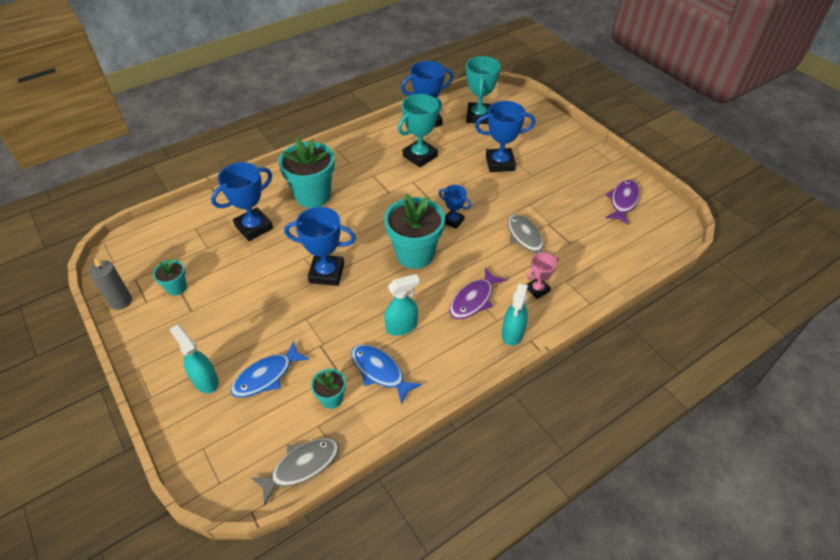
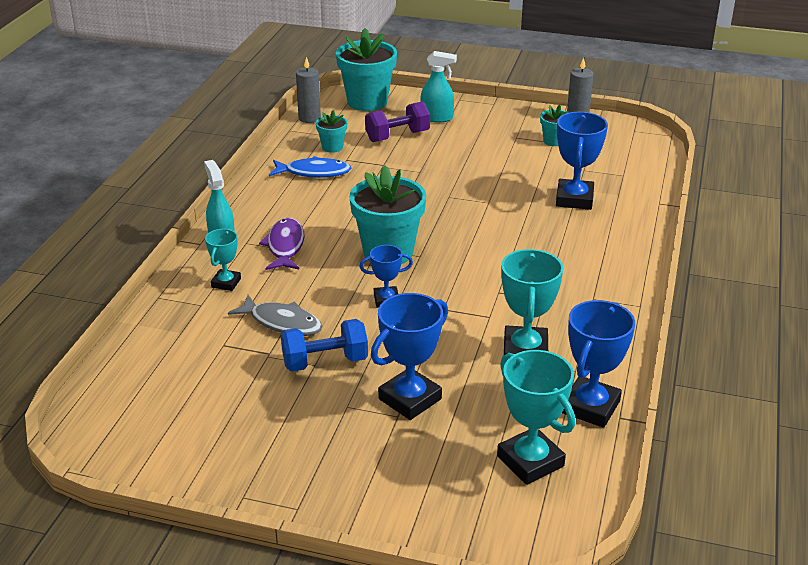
camera: 140 degrees right, 15 degrees down
(266, 376) = (397, 136): blue fish -> purple dumbbell
(301, 466) = (309, 118): grey fish -> grey candle
(313, 196) = (570, 248): turquoise flower pot -> turquoise flower pot (367, 102)
(326, 273) = (450, 202): blue trophy -> none
(402, 326) = (330, 201): turquoise spray bottle -> none
(523, 202) = (325, 362): none -> blue dumbbell
(537, 289) = (226, 283): pink trophy -> turquoise trophy
(623, 201) = (186, 435): purple fish -> none

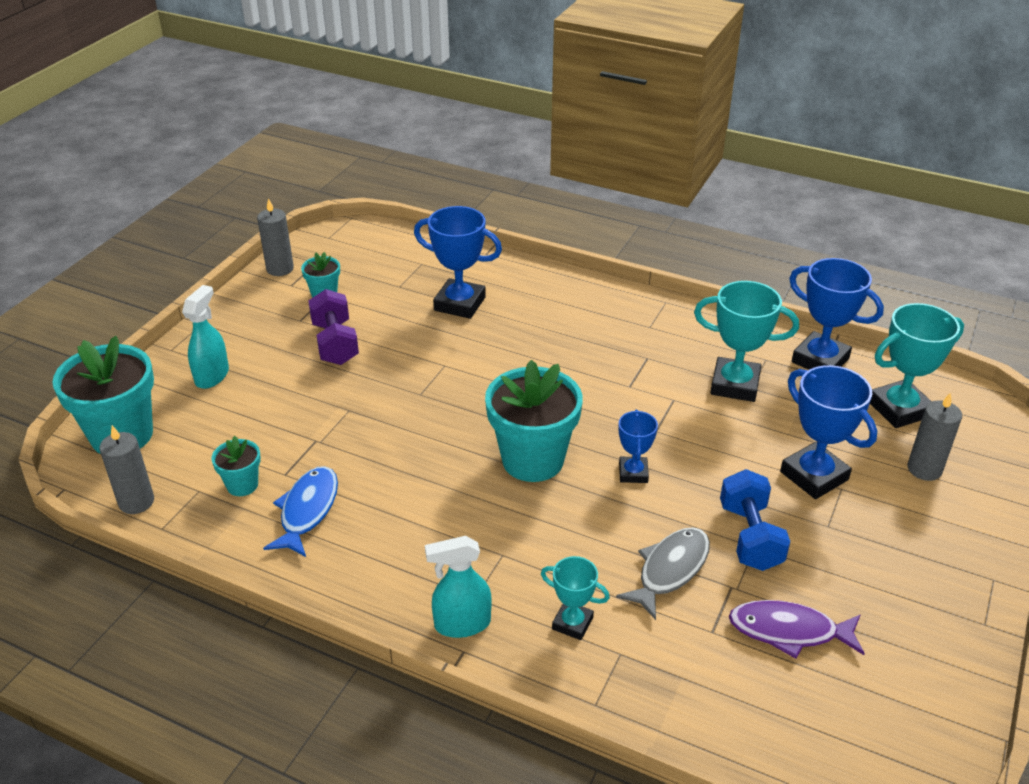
camera: 80 degrees left, 5 degrees up
(285, 246) = (495, 555): purple fish -> purple fish (789, 631)
(397, 136) = (244, 418): purple dumbbell -> purple dumbbell (335, 343)
(440, 473) = (924, 469): none -> grey candle

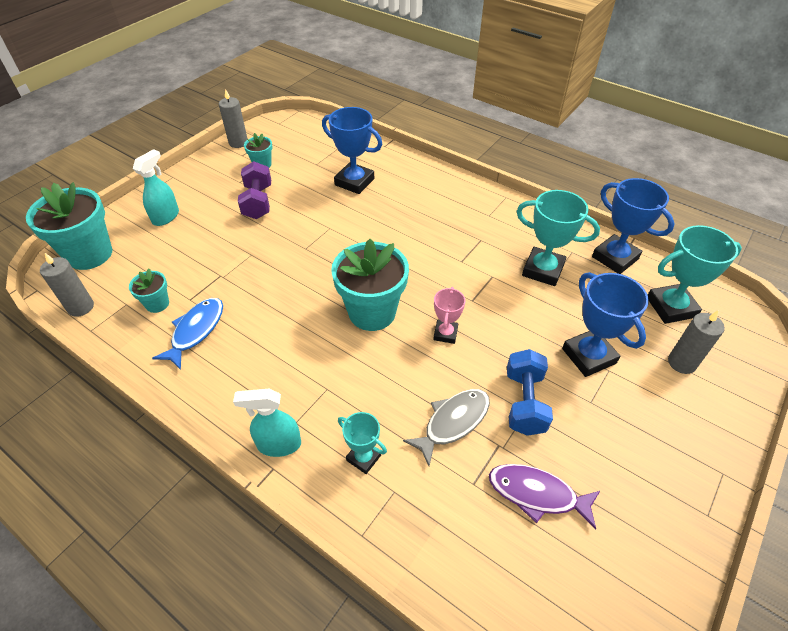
camera: 10 degrees right, 10 degrees up
(633, 473) = (445, 333): blue trophy -> pink trophy

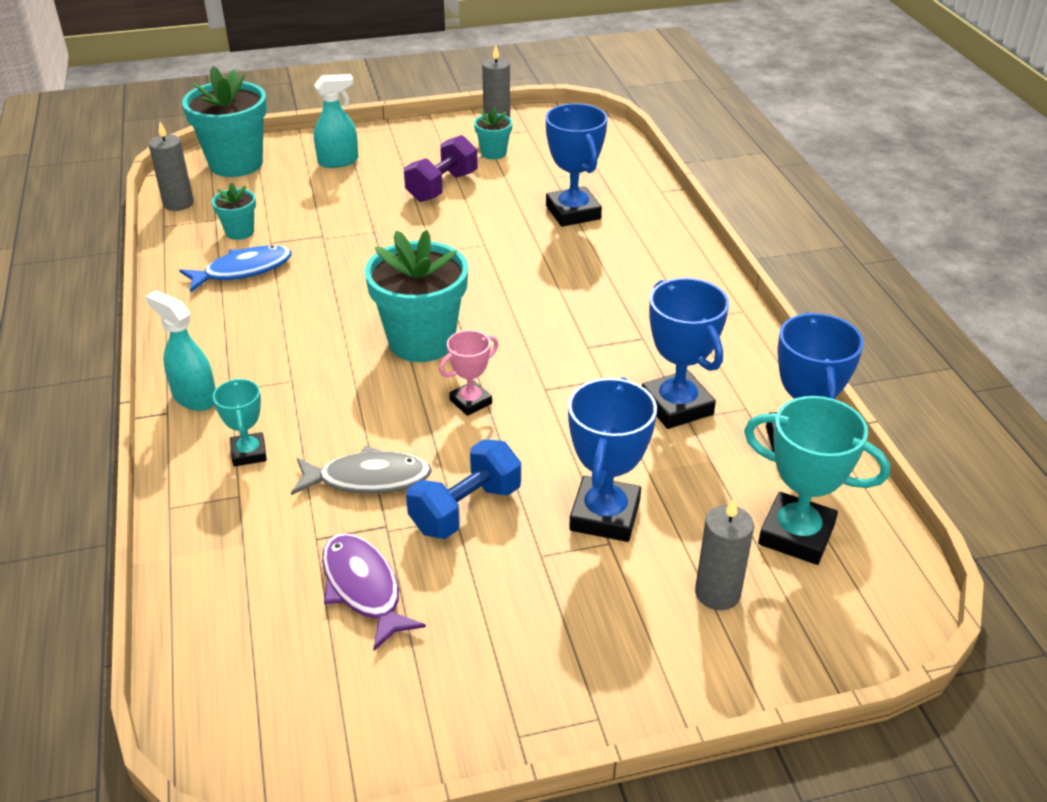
camera: 40 degrees right, 10 degrees down
(543, 270) = (677, 406): turquoise trophy -> blue trophy

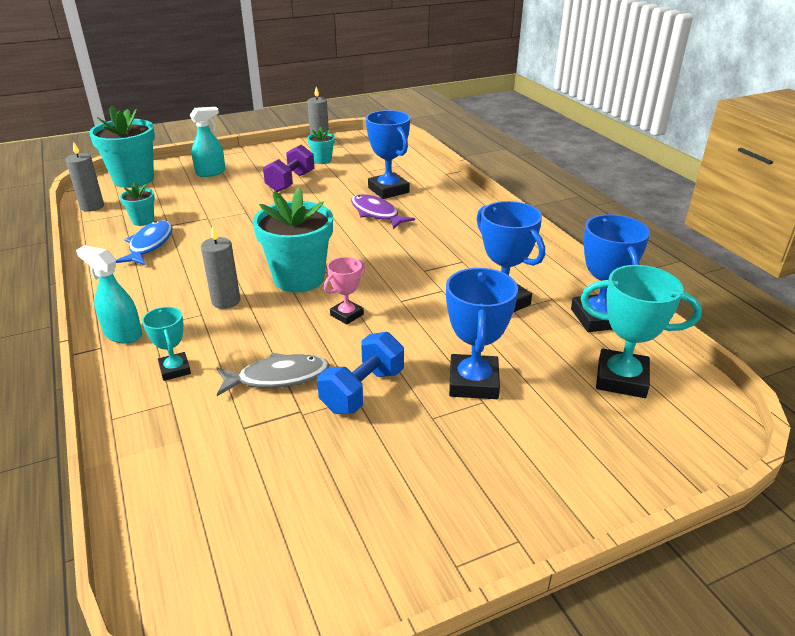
camera: 10 degrees left, 5 degrees down
(243, 270) = (149, 245): blue fish -> blue fish turned 45 degrees counterclockwise
(363, 588) = (292, 462): purple fish -> purple fish (376, 213)
(717, 593) = (579, 428): grey candle -> grey candle (226, 301)

